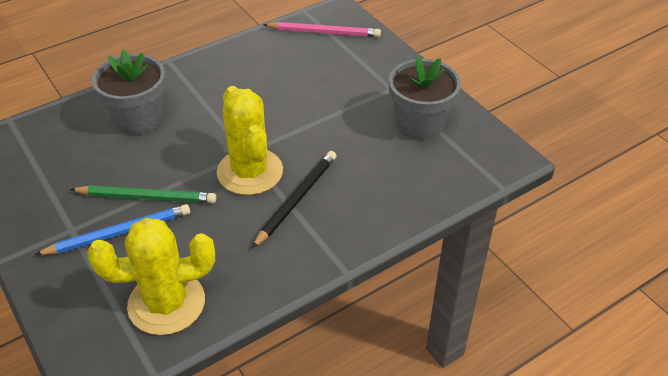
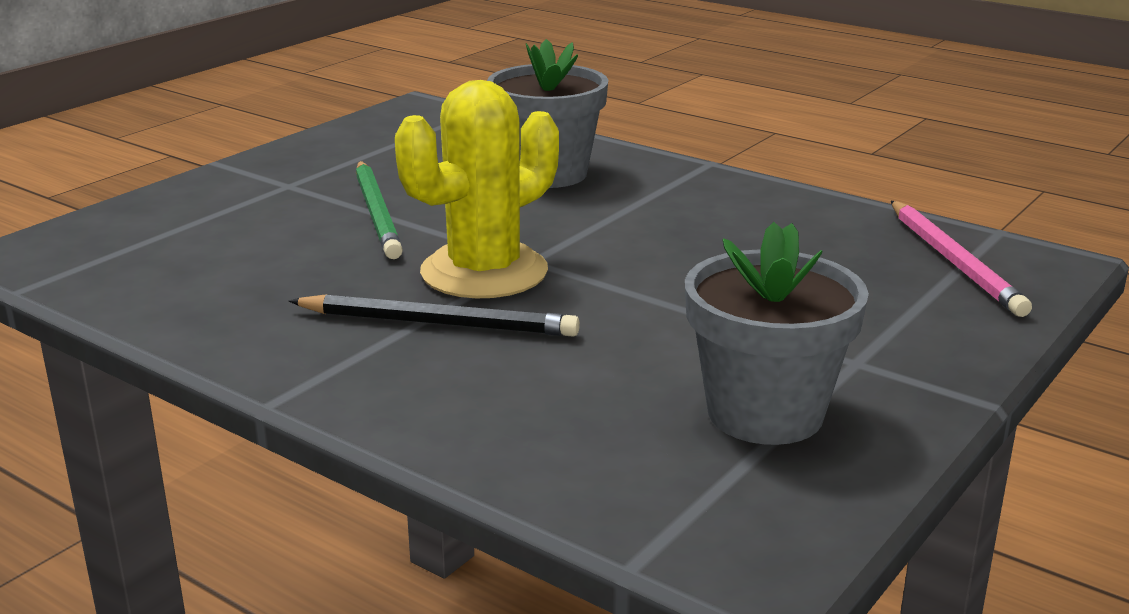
camera: 70 degrees right, 20 degrees down
(118, 233) = (292, 212): blue pencil -> none
(166, 303) = (158, 270): yellow cactus -> none

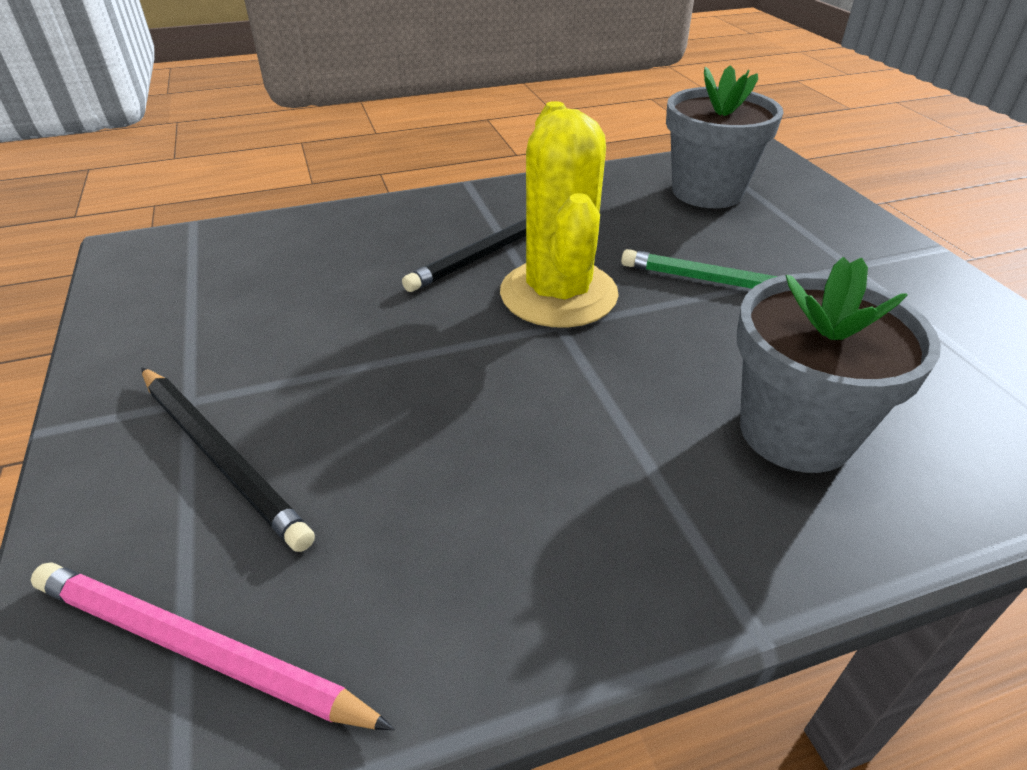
camera: 125 degrees right, 15 degrees up
(765, 413) = (212, 318): grey flower pot -> grey flower pot (707, 192)
(866, 318) = (221, 456): none -> black pencil

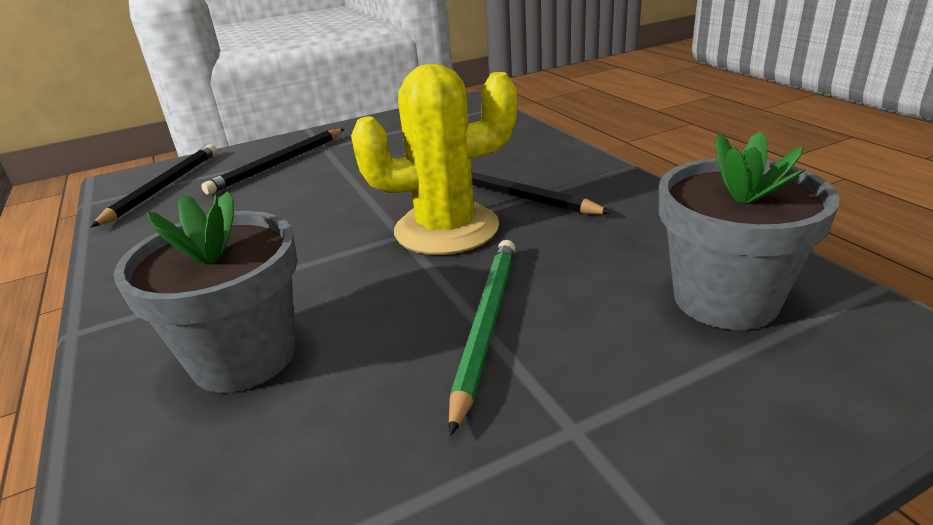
camera: 85 degrees right, 10 degrees down
(197, 650) = (163, 187): pink pencil -> black pencil

